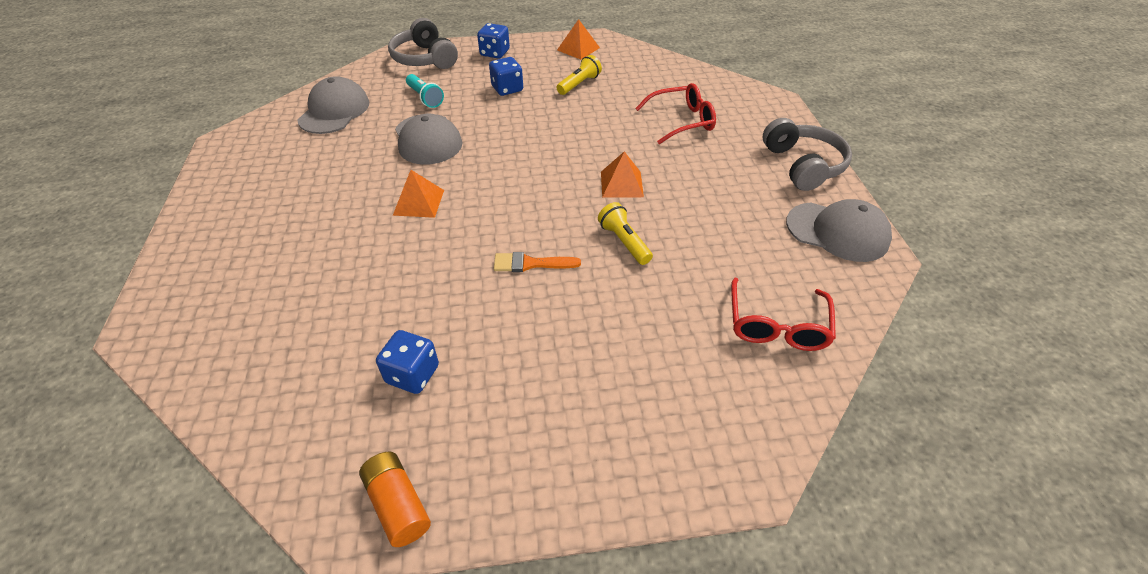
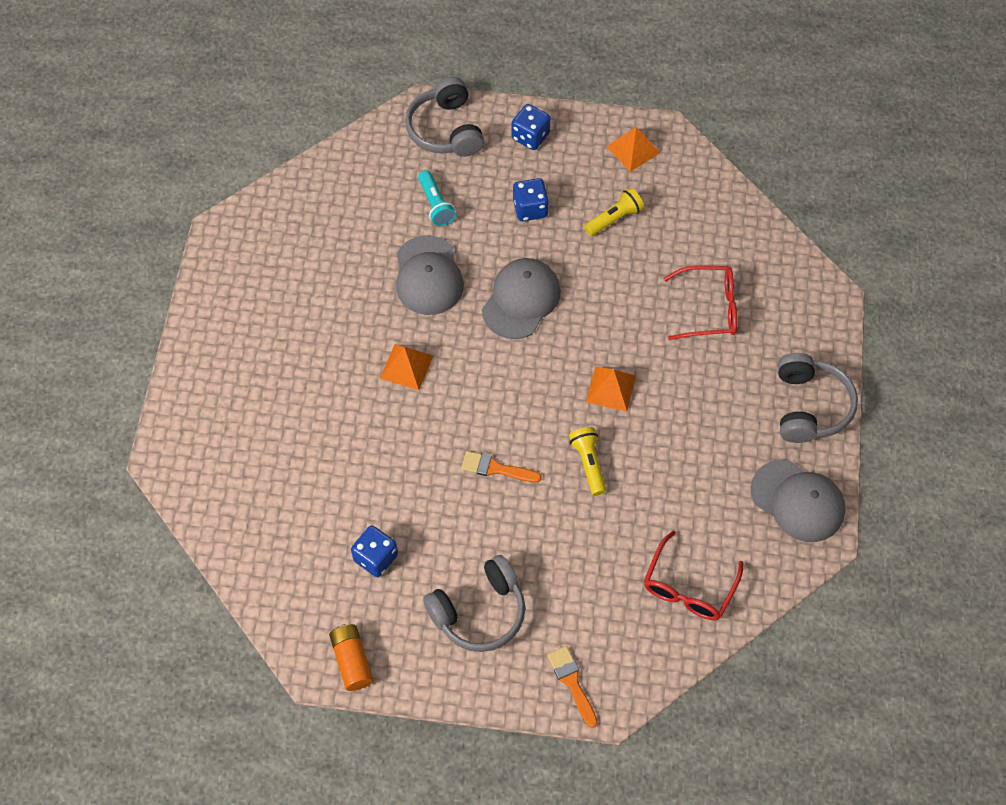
camera: 15 degrees right, 15 degrees up
(334, 111) = (335, 206): grey cap -> grey cap (521, 300)
(552, 404) = (479, 612): none -> grey headphones
(694, 458) = (572, 682): none -> orange brush

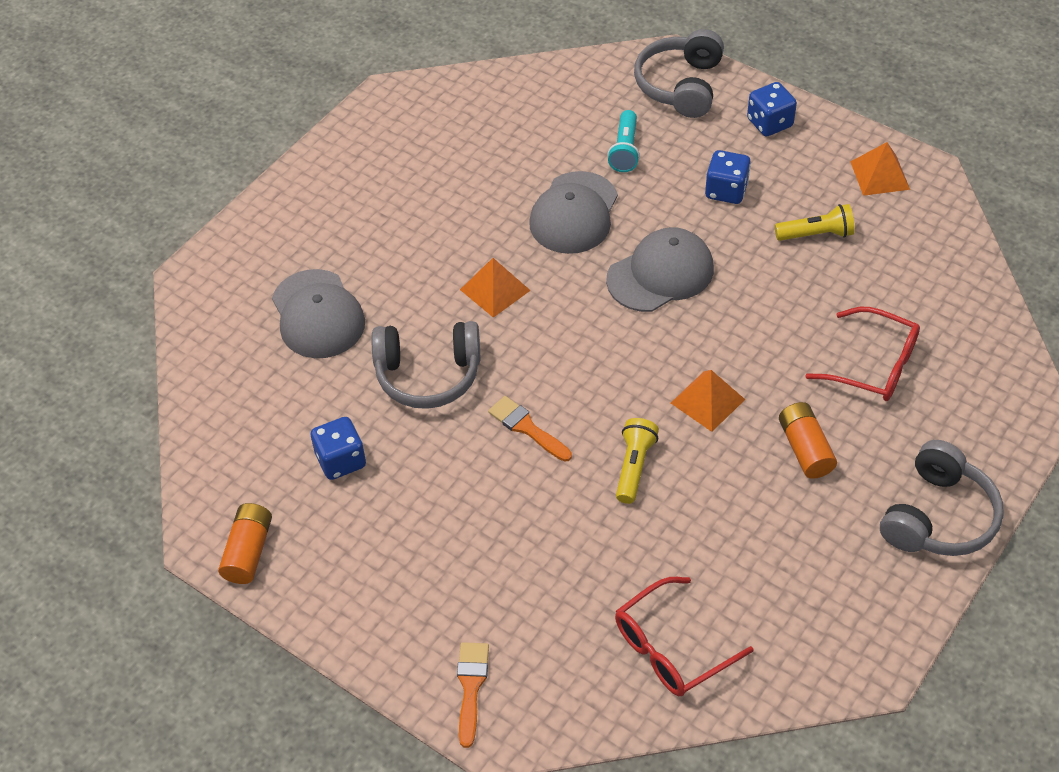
camera: 30 degrees right, 10 degrees down
(479, 612) = (415, 564): grey headphones -> grey headphones (428, 374)
(697, 395) = (805, 449): none -> orange battery
(798, 501) = (863, 613): grey cap -> grey cap (317, 314)

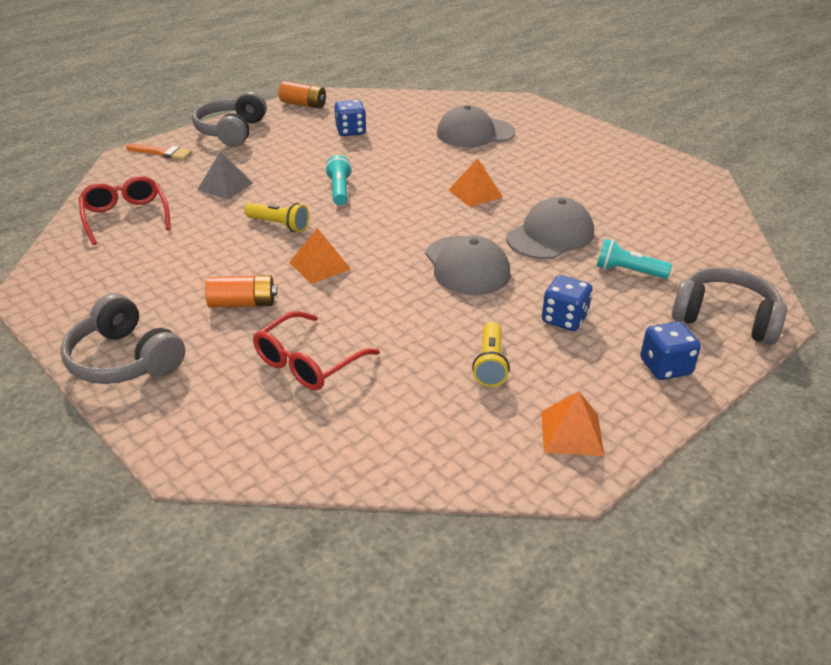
camera: 100 degrees right, 15 degrees down
(428, 374) = (405, 162): grey headphones -> grey headphones (231, 131)
(527, 428) = (339, 190): orange brush -> turquoise flashlight
(552, 562) = (225, 186): none -> grey pyramid
(574, 213) = (550, 235): grey cap -> grey cap turned 105 degrees clockwise

